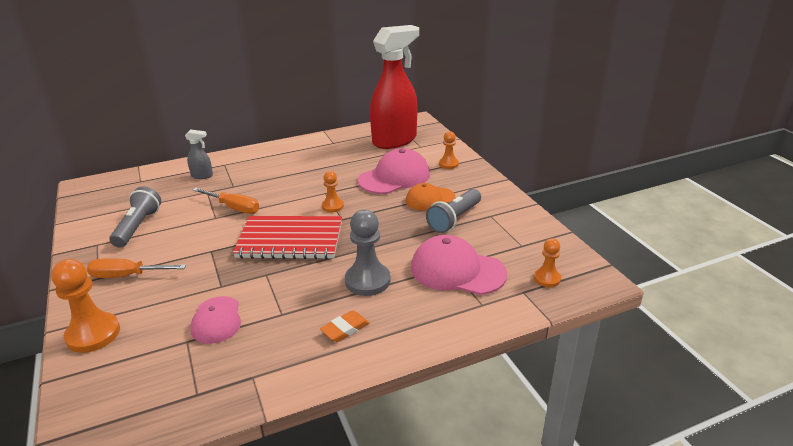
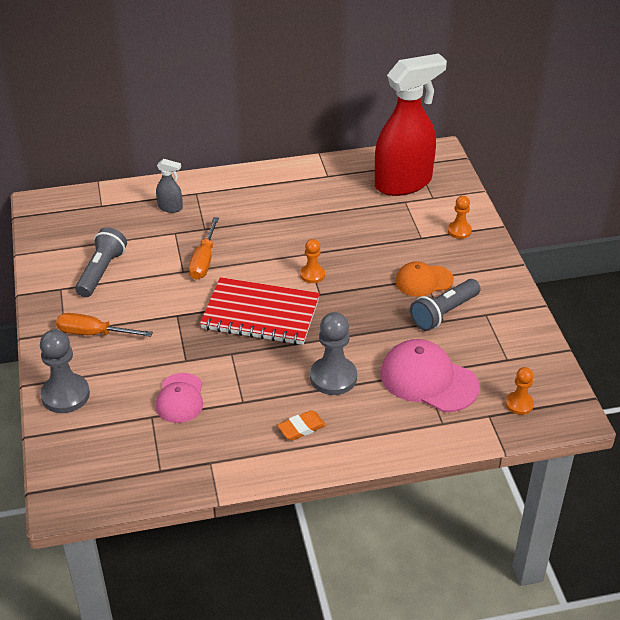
camera: 10 degrees right, 10 degrees up
(93, 334) = (65, 395): orange pawn -> grey pawn
(234, 208) = (204, 261): orange screwdriver -> orange screwdriver turned 60 degrees clockwise
(394, 177) = (390, 242): pink cap -> none

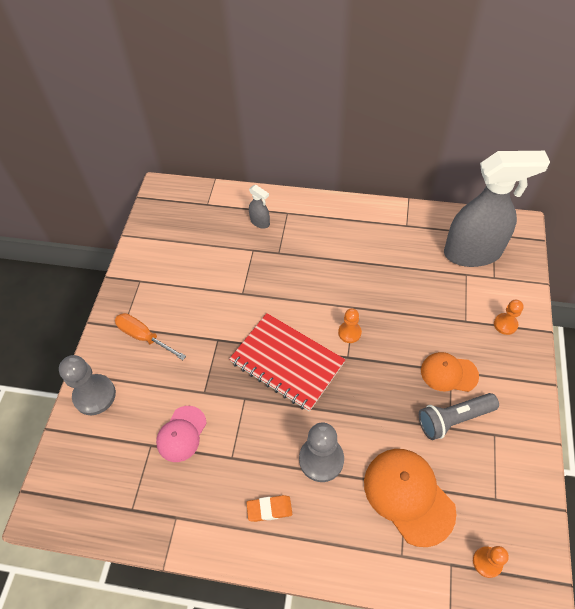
camera: 25 degrees right, 15 degrees up
(101, 271) = (178, 273): grey flashlight -> none
(204, 261) = (264, 287): orange screwdriver -> none
(403, 183) = (473, 253): red spray bottle -> grey spray bottle
(428, 379) = (408, 496): pink cap -> orange cap

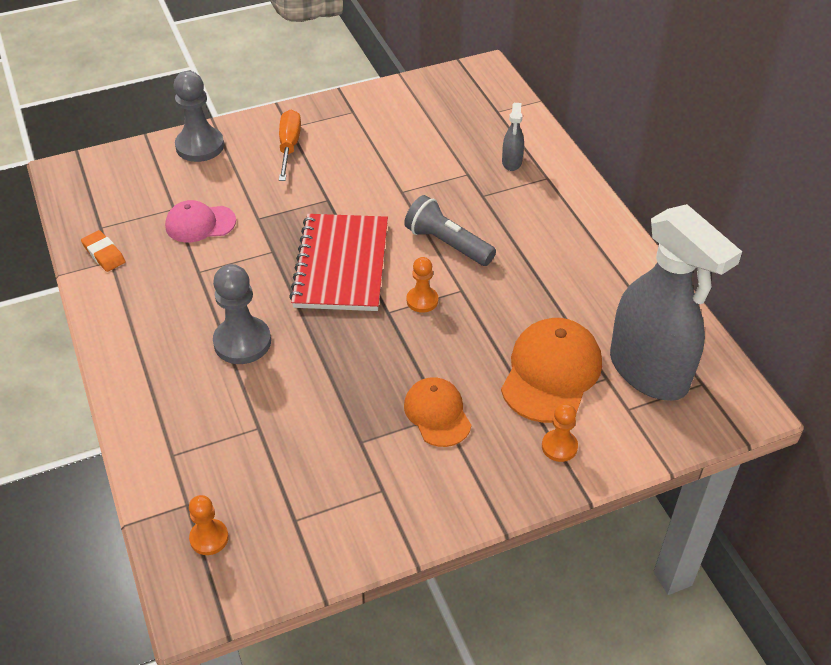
camera: 55 degrees right, 10 degrees down
(269, 509) = (160, 325): orange eraser -> orange eraser (104, 254)
(408, 496) = (247, 434): orange cap -> orange cap (551, 373)
(453, 419) = (375, 441): grey flashlight -> grey flashlight (447, 244)

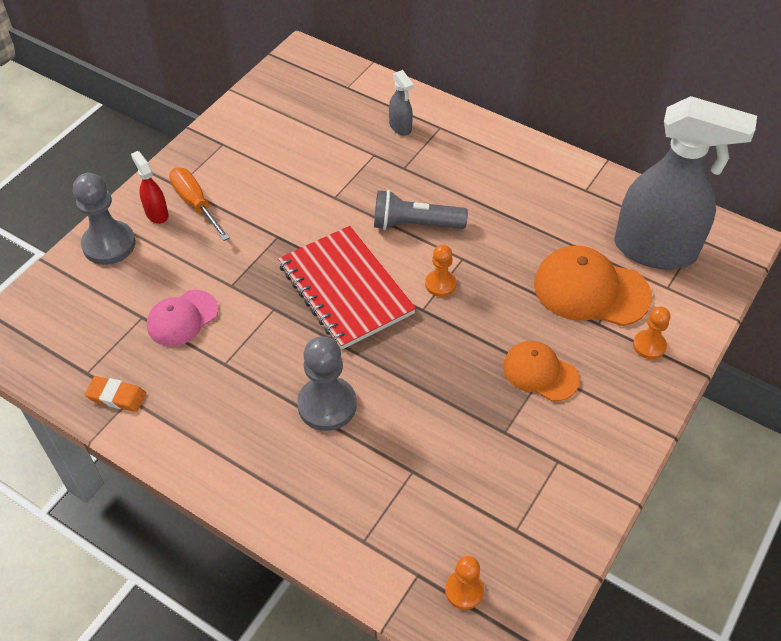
camera: 35 degrees left, 5 degrees up
(254, 140) = (156, 213): none -> red spray bottle
(551, 373) = (590, 290): orange cap -> orange cap turned 60 degrees counterclockwise

